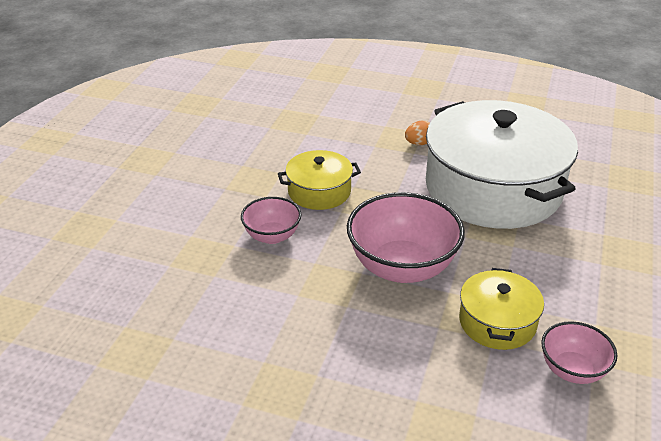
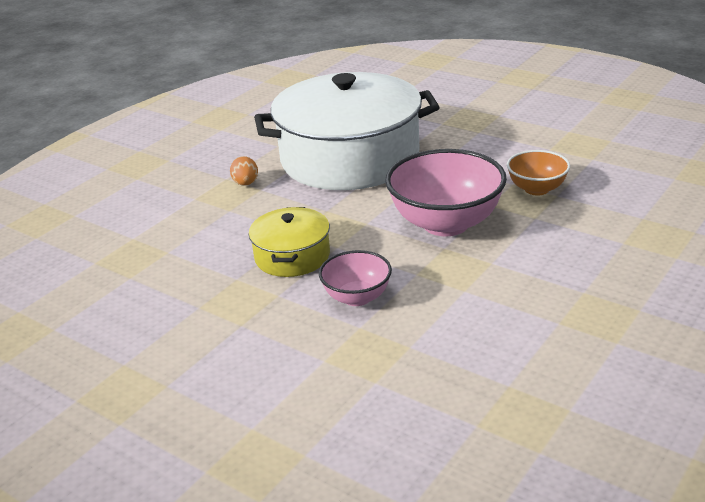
camera: 70 degrees left, 5 degrees down
(497, 322) = (536, 189): yellow pot -> orange bowl
(572, 370) = (599, 168): pink bowl -> none

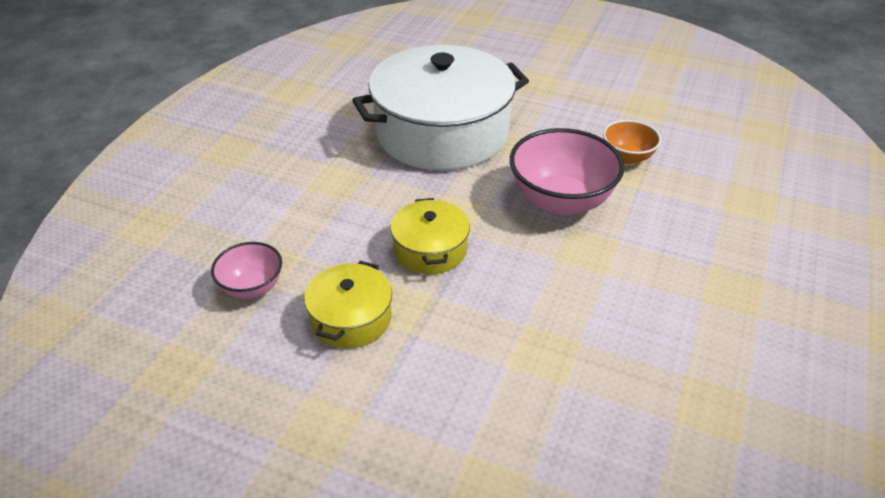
camera: 15 degrees left, 10 degrees up
(190, 307) = (351, 318): none -> yellow pot
(246, 183) = (351, 168): orange egg -> none
(357, 297) = (510, 291): pink bowl -> pink bowl (252, 287)

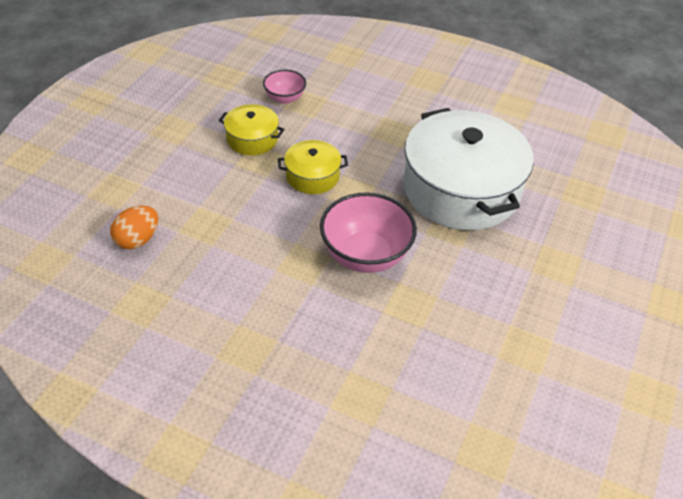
camera: 90 degrees right, 5 degrees up
(594, 434) = (137, 240): none -> orange egg
(627, 157) = (430, 313): orange bowl -> none

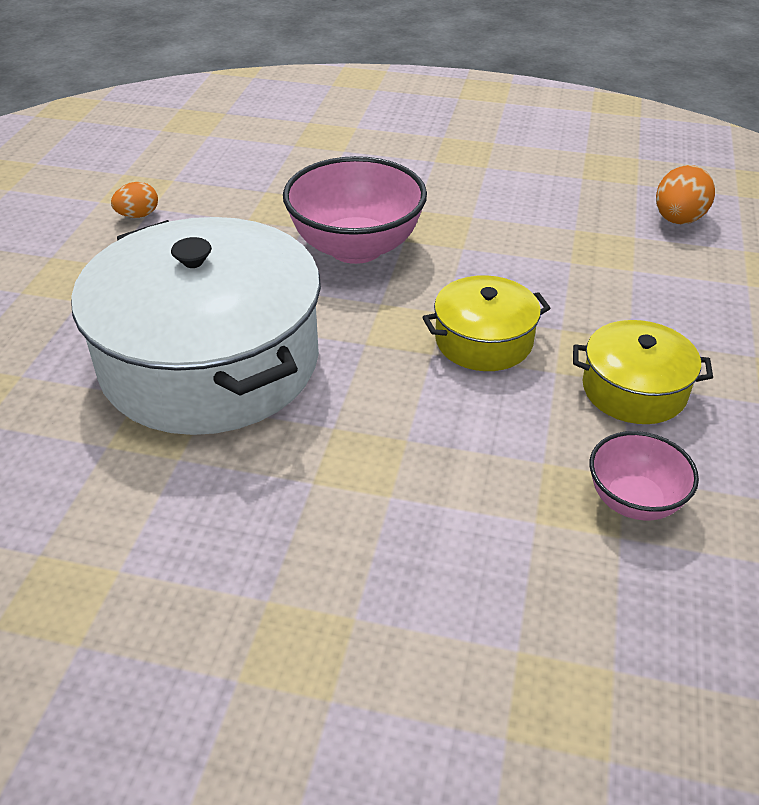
camera: 170 degrees right, 5 degrees down
(519, 317) = (138, 215): none -> orange egg

